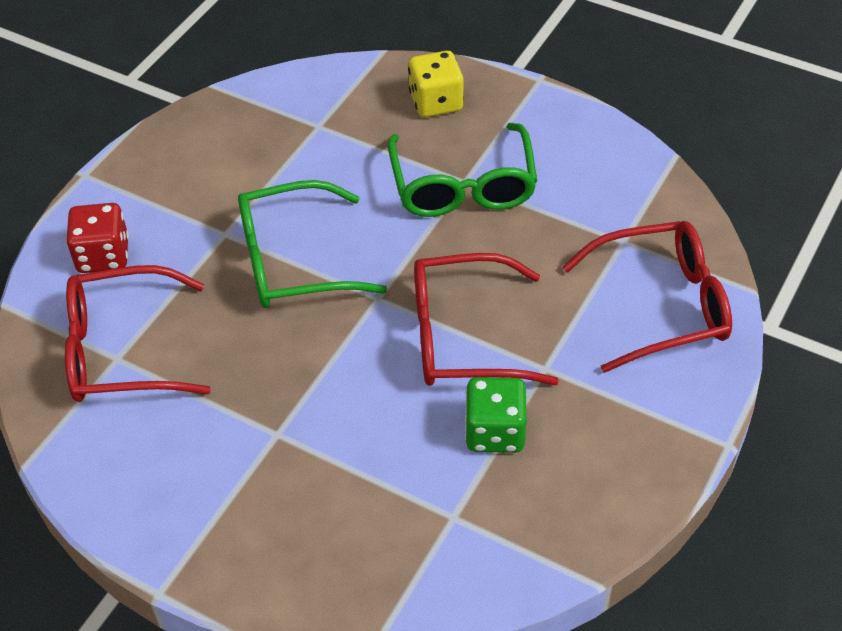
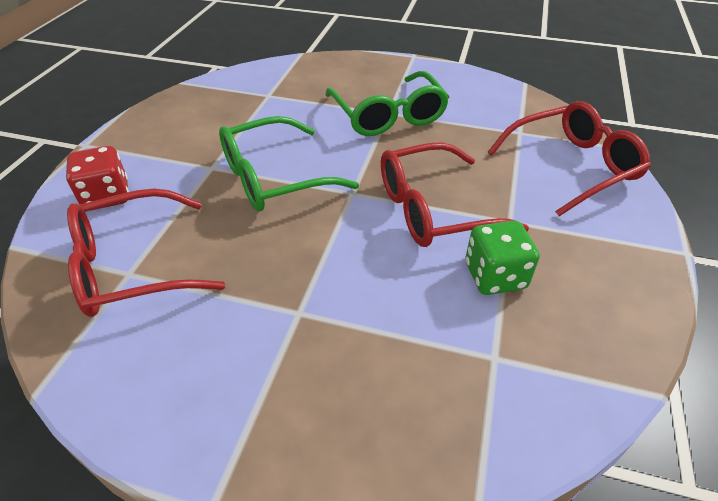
camera: 15 degrees left, 5 degrees down
(436, 102) = (348, 74): yellow dice -> none

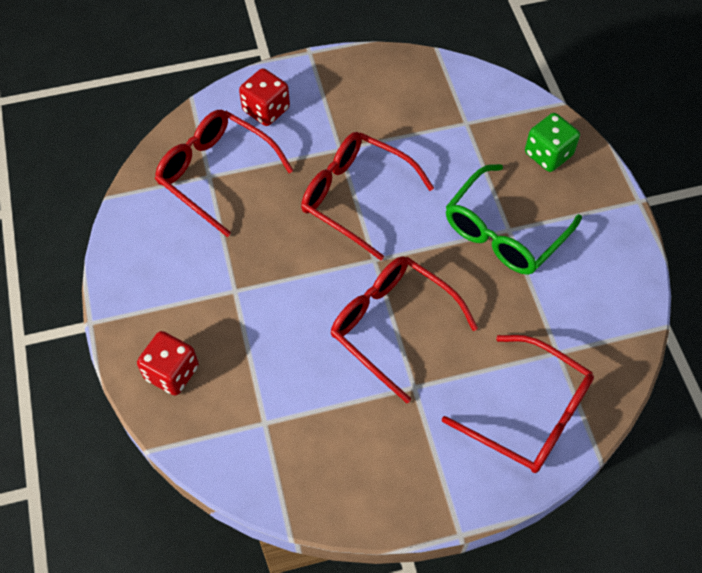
camera: 60 degrees right, 15 degrees up
(274, 178) = (355, 197): green glasses -> red glasses
(367, 431) = (172, 372): none -> red dice
(495, 276) = (342, 397): green dice -> green dice (548, 154)

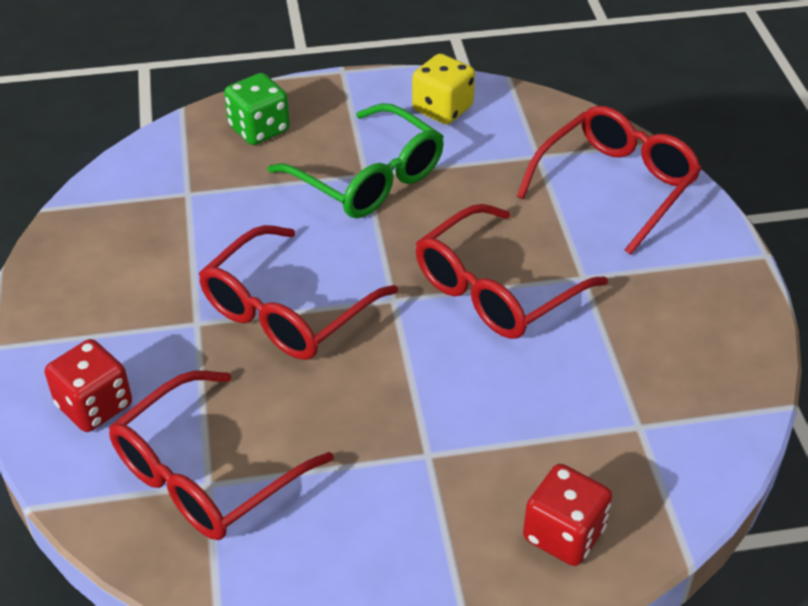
camera: 85 degrees left, 15 degrees down
(604, 277) = (442, 109): none -> yellow dice

